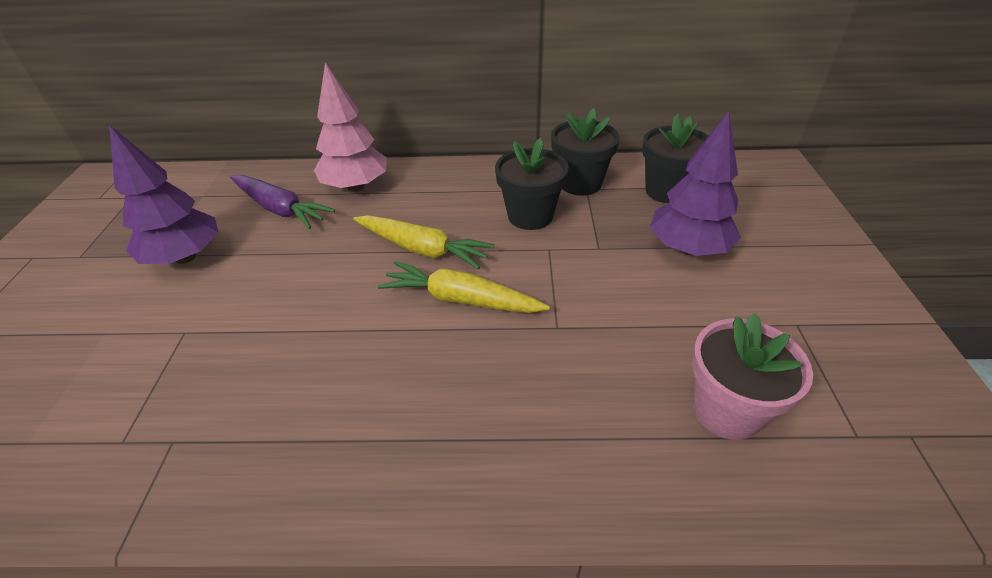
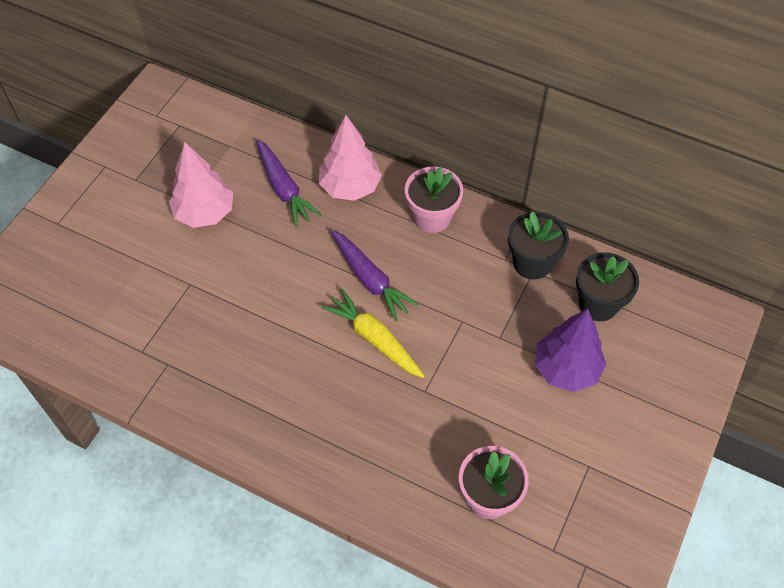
camera: 25 degrees right, 15 degrees up
(185, 257) = (204, 213): purple tree -> pink tree
(422, 249) = (370, 279): yellow carrot -> purple carrot
(457, 183) = (432, 217): none -> pink flower pot
(530, 216) = (468, 281): black flower pot -> none

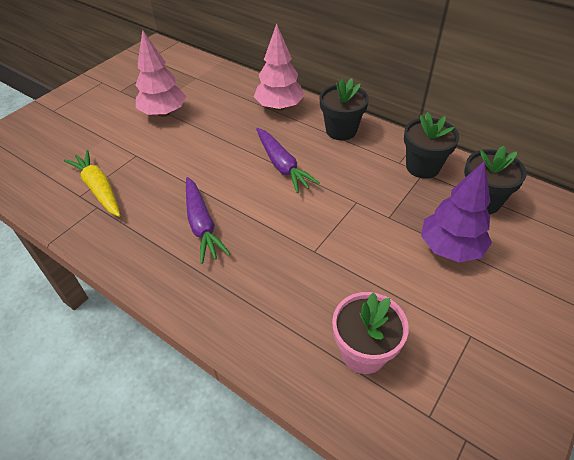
camera: 10 degrees right, 10 degrees down
(284, 188) = (228, 104): purple carrot -> purple carrot (202, 225)
(374, 339) = (276, 207): yellow carrot -> yellow carrot (99, 189)
(432, 217) = (341, 130): pink flower pot -> black flower pot

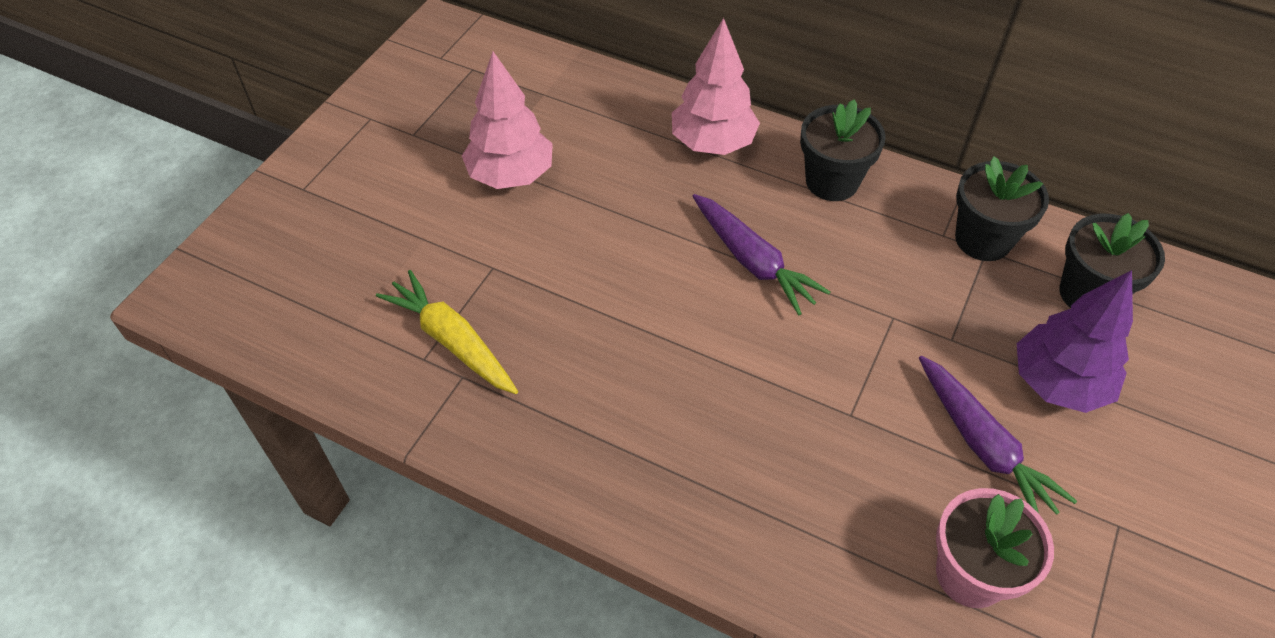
camera: 10 degrees left, 5 degrees up
(202, 225) = (654, 389): purple carrot -> purple carrot (983, 445)

